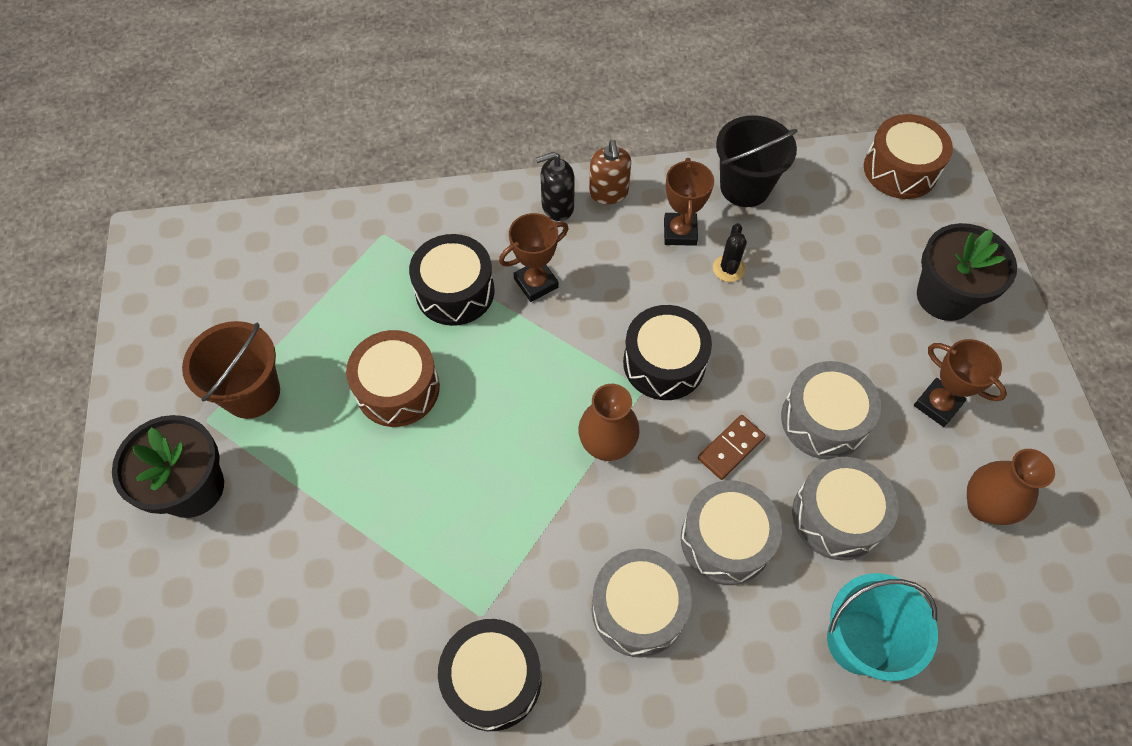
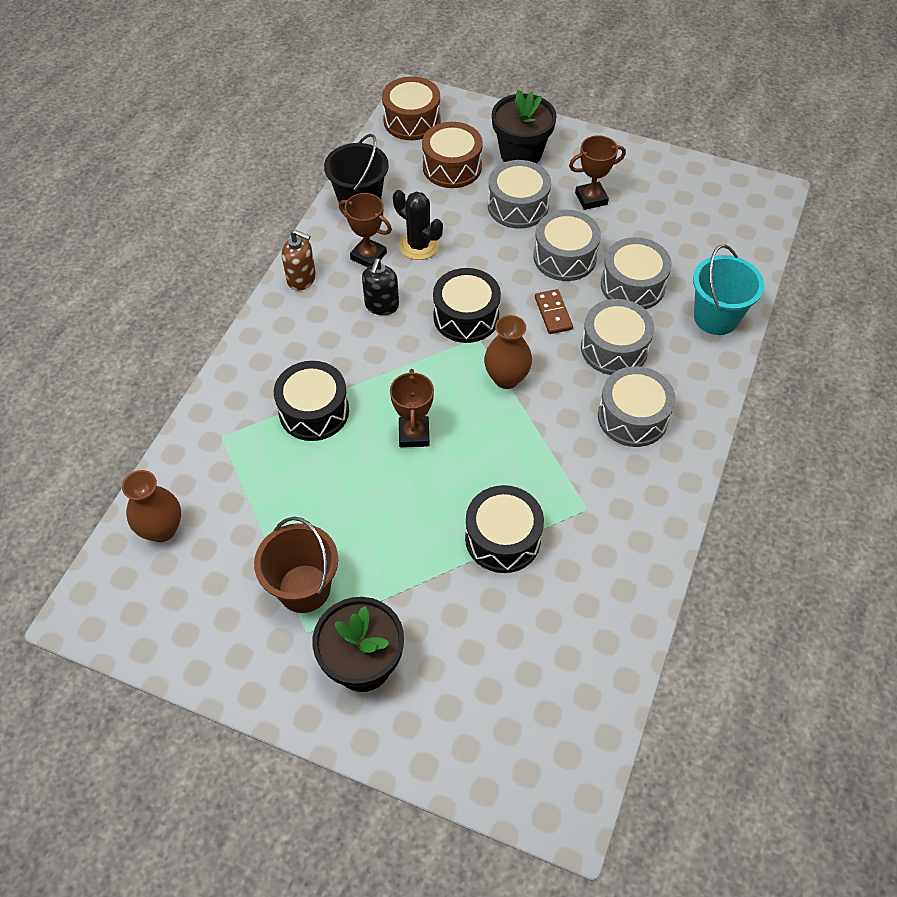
camera: 60 degrees left, 5 degrees down
(397, 388) = (373, 485): brown drum -> brown drum (452, 167)
(493, 679) = (634, 521): black drum -> black drum (502, 538)
(536, 283) = (346, 358): brown trophy -> brown trophy (414, 434)
(557, 206) = (288, 314): black soap dispenser -> black soap dispenser (381, 305)
(728, 269) = (419, 245): black cactus -> black cactus, size x1.54
(861, 333) = (518, 206): none -> grey drum
(984, 506) = (668, 215): brown vase -> brown vase (162, 529)

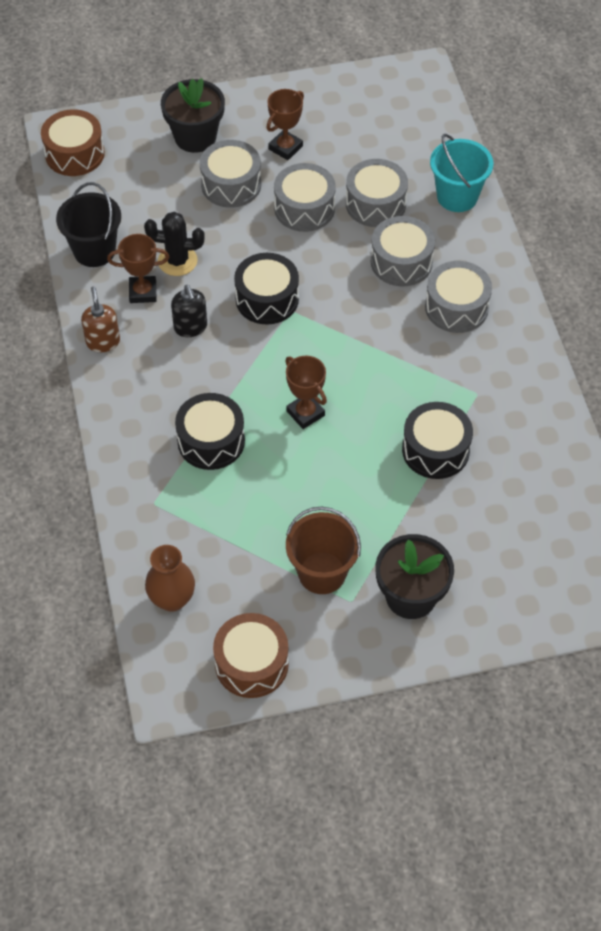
camera: 35 degrees left, 0 degrees up
(301, 279) = (103, 342): brown soap dispenser -> brown soap dispenser turned 90 degrees counterclockwise
(452, 167) = (146, 178): brown drum -> brown drum (251, 664)
(506, 378) = (339, 330): brown vase -> none
(553, 313) = (333, 259): brown domino -> none

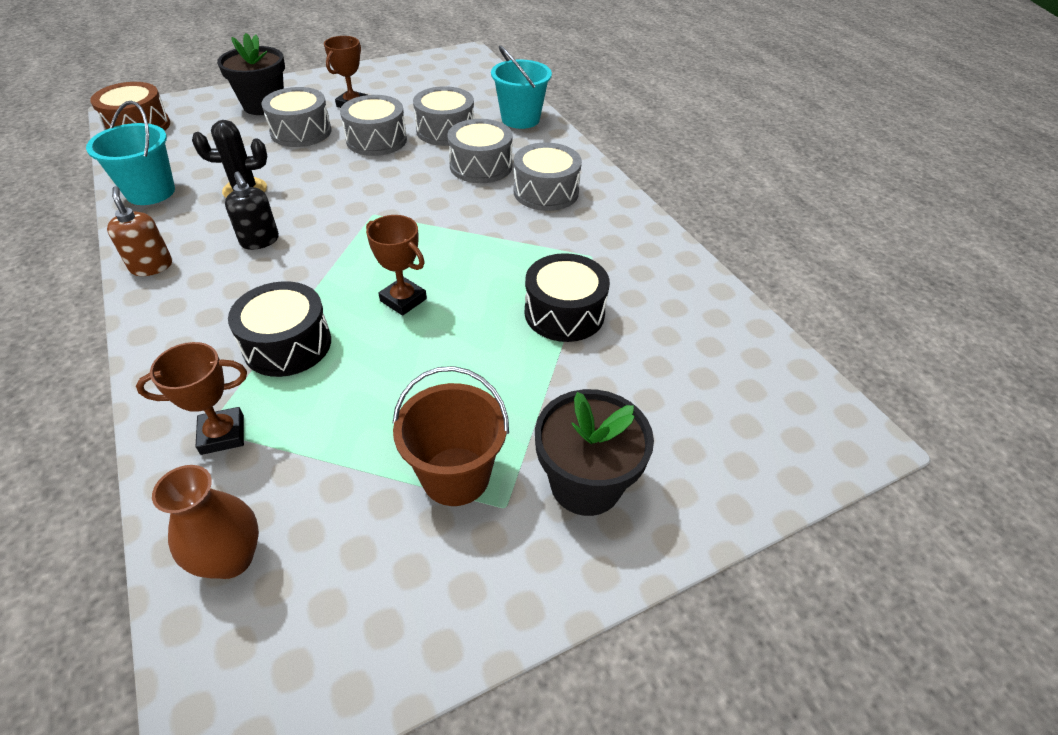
camera: 15 degrees left, 10 degrees down
(94, 251) = (150, 192): black bucket -> turquoise bucket
(143, 292) = (204, 218): brown trophy -> brown trophy (222, 434)
(251, 664) = (366, 639): brown drum -> none
(267, 299) = (346, 208): black drum -> none

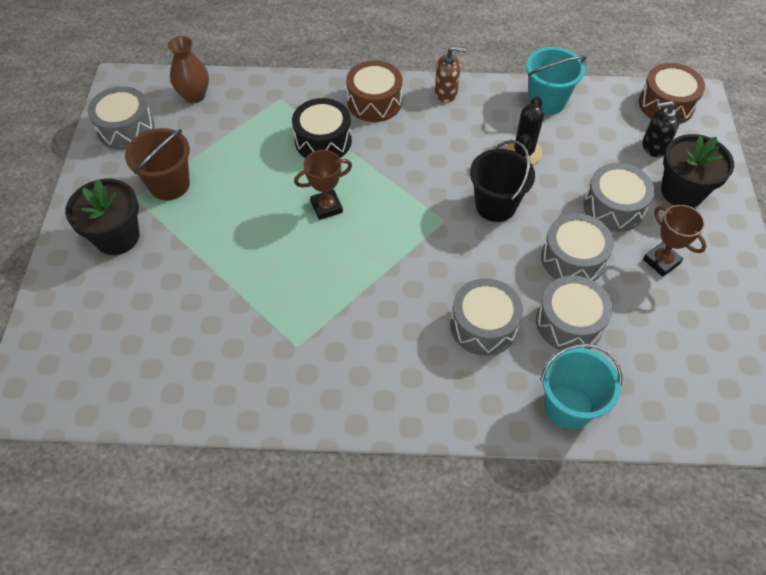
camera: 120 degrees right, 10 degrees up
(188, 323) = (374, 102): none -> brown drum
(222, 434) = (271, 103): brown trophy -> none
(260, 241) = (445, 148): black soap dispenser -> black soap dispenser (653, 147)
(333, 190) = (495, 205): none -> black bucket
(546, 192) = (410, 359): grey drum -> grey drum (126, 129)
(564, 313) = (248, 293): black drum -> none

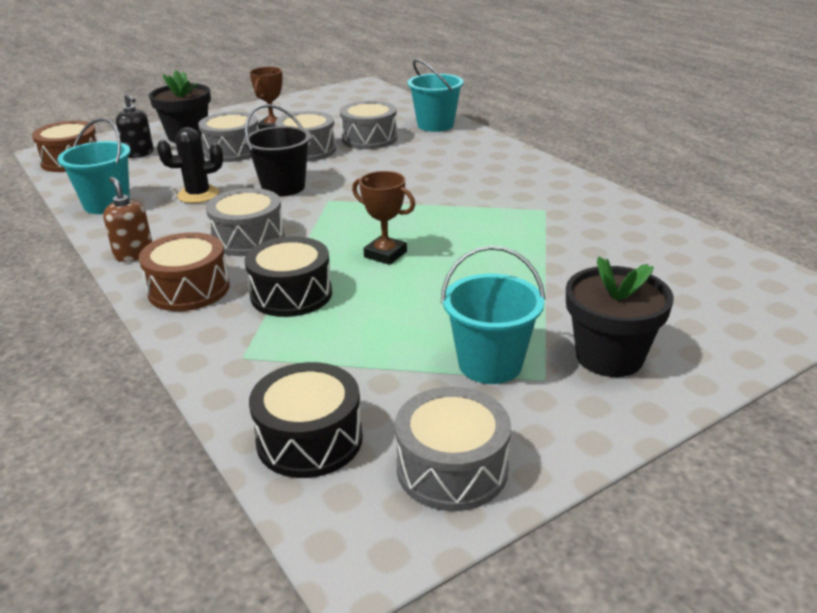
camera: 125 degrees left, 25 degrees down
(169, 184) = (490, 364): brown bucket -> turquoise bucket
(194, 96) = (309, 439): brown vase -> black drum
(483, 325) = (414, 159): grey drum -> grey drum (248, 238)

